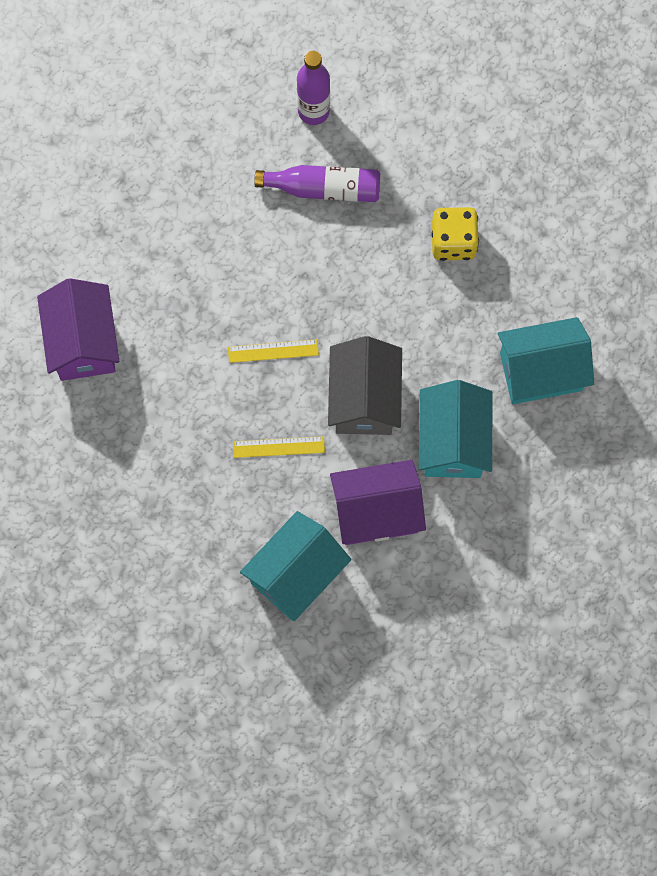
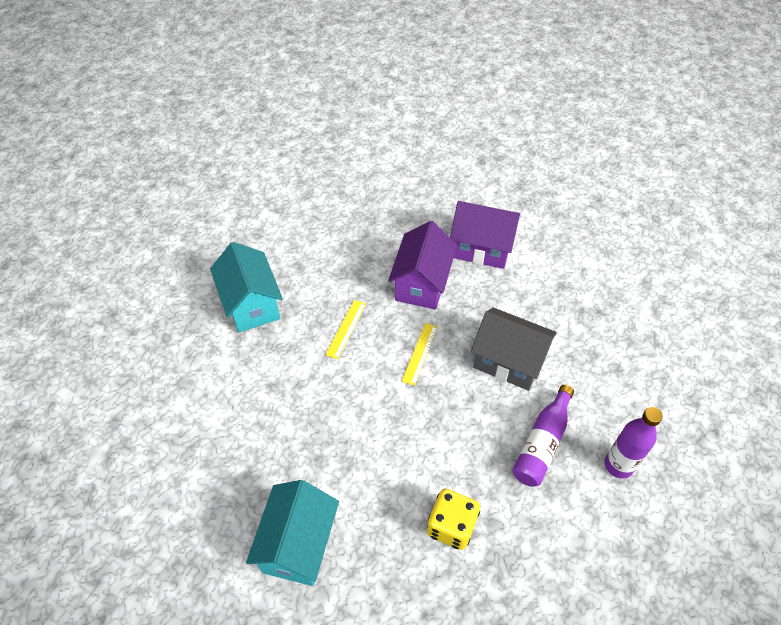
camera: 115 degrees right, 20 degrees down
(364, 399) = (350, 398): grey house -> grey house (508, 361)
(376, 512) = (261, 370): purple house -> purple house (421, 283)
(452, 442) = (281, 445): turquoise house -> none

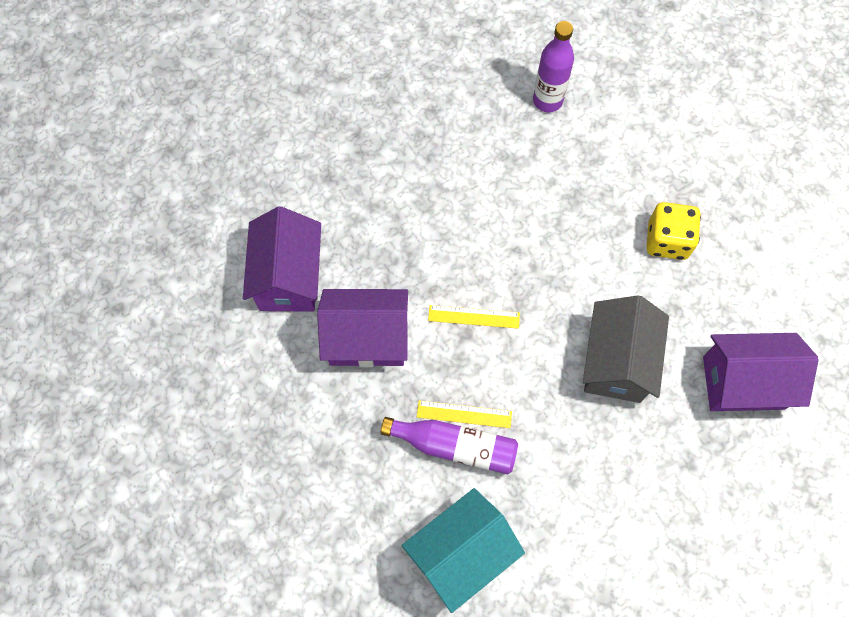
camera: 105 degrees left, 15 degrees up
(298, 544) = (743, 382): turquoise house -> purple house
(508, 361) = (456, 218): grey house -> grey house (617, 362)
(542, 443) = (547, 171): purple bottle -> purple bottle (455, 446)

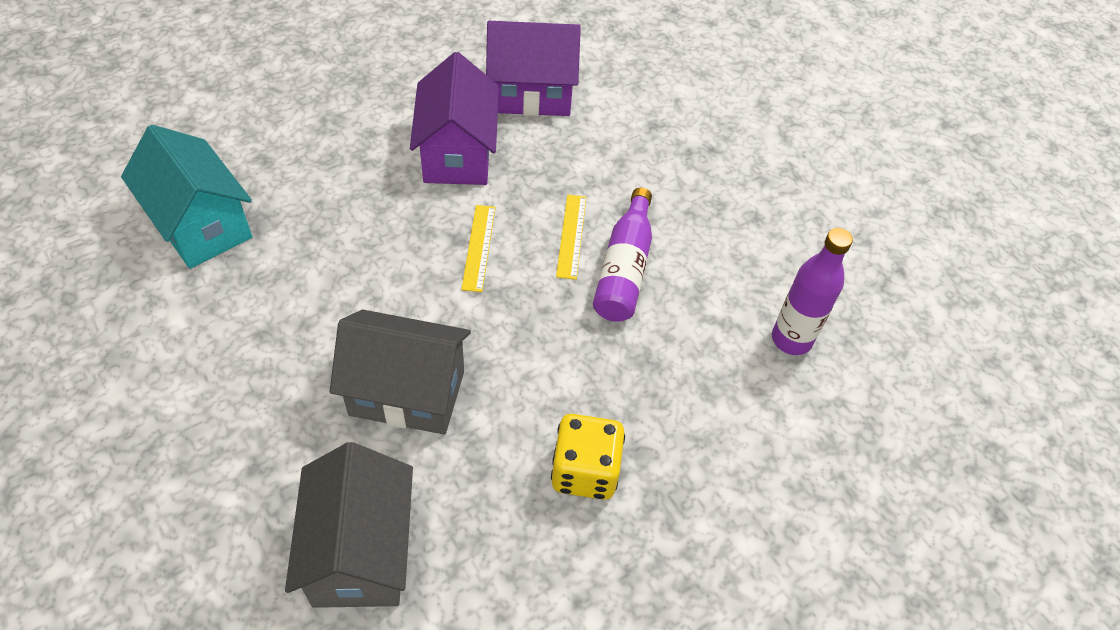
camera: 85 degrees right, 15 degrees down
(455, 446) = (323, 224): purple bottle -> purple bottle (624, 268)
(464, 414) = (359, 234): yellow ruler -> yellow ruler (571, 236)
(743, 382) = (361, 552): purple house -> grey house

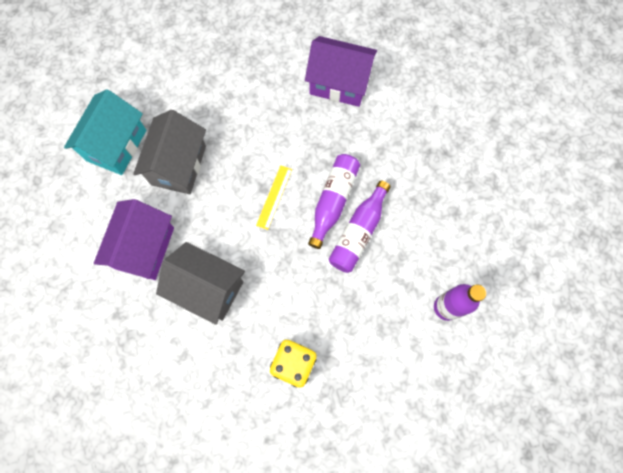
camera: 20 degrees right, 20 degrees up
(201, 225) = (116, 145): turquoise house -> turquoise house turned 45 degrees clockwise
(361, 552) = (161, 380): grey house -> grey house (179, 165)
(457, 154) = (279, 123): purple house -> purple house (144, 248)
(571, 236) = (333, 201): yellow ruler -> purple bottle

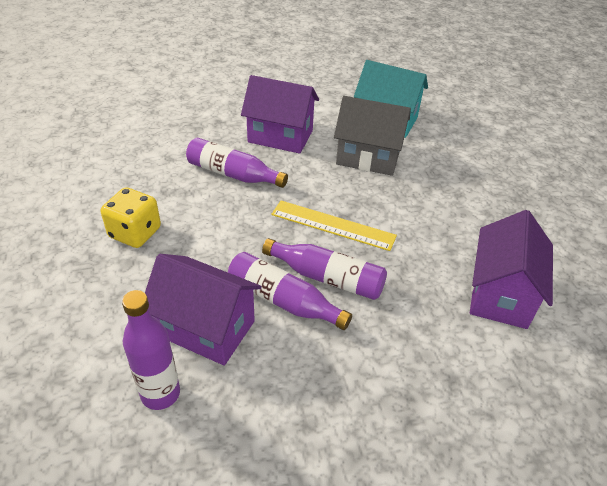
camera: 90 degrees right, 30 degrees down
(208, 288) = (233, 174): grey house -> purple bottle
(274, 197) = (333, 225): yellow ruler -> yellow ruler, size x1.55
(389, 285) = (206, 328): none -> purple house

